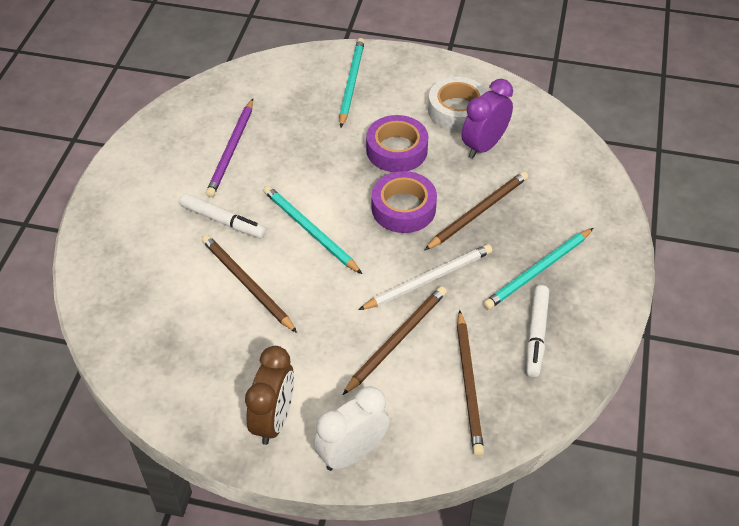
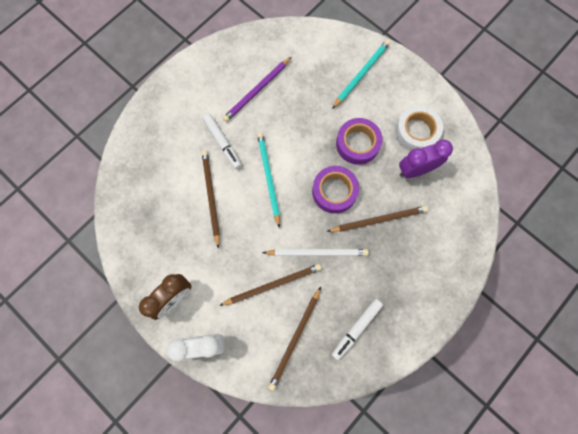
camera: 30 degrees right, 25 degrees up
(538, 271) = (387, 284): turquoise pencil -> none

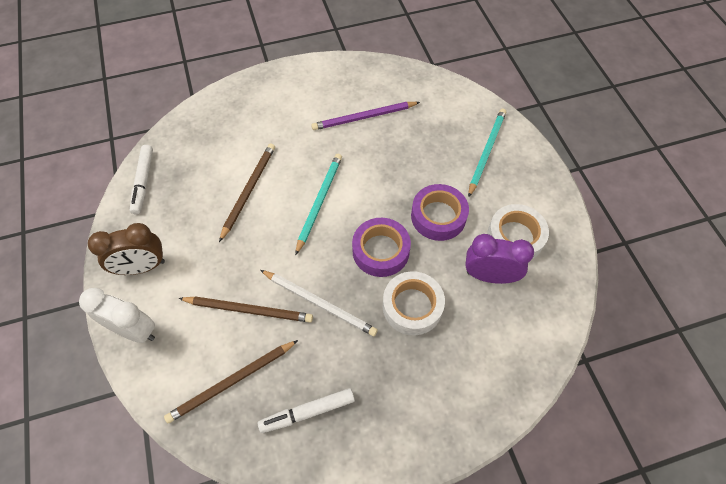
camera: 30 degrees right, 15 degrees down
(222, 143) = (296, 148): white marker -> white marker (143, 182)
(361, 74) = (486, 151): turquoise pencil -> turquoise pencil turned 45 degrees counterclockwise
(379, 219) = (412, 306): brown pencil -> white tape

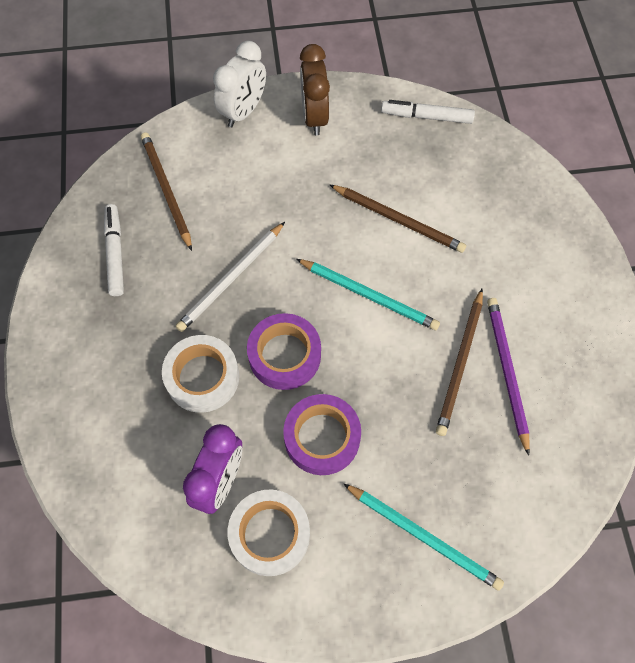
camera: 100 degrees right, 5 degrees up
(249, 310) = (240, 210): brown pencil -> brown pencil (460, 364)

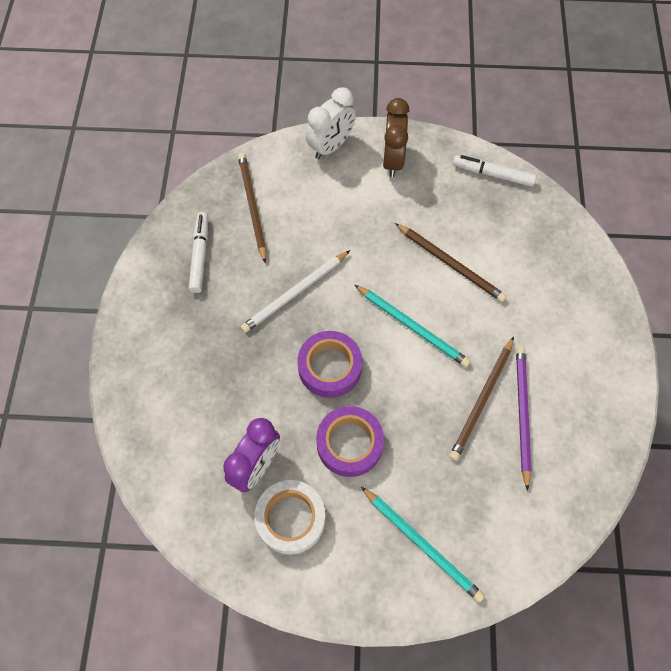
camera: 10 degrees right, 0 degrees up
(202, 377) = (256, 375): white tape -> none

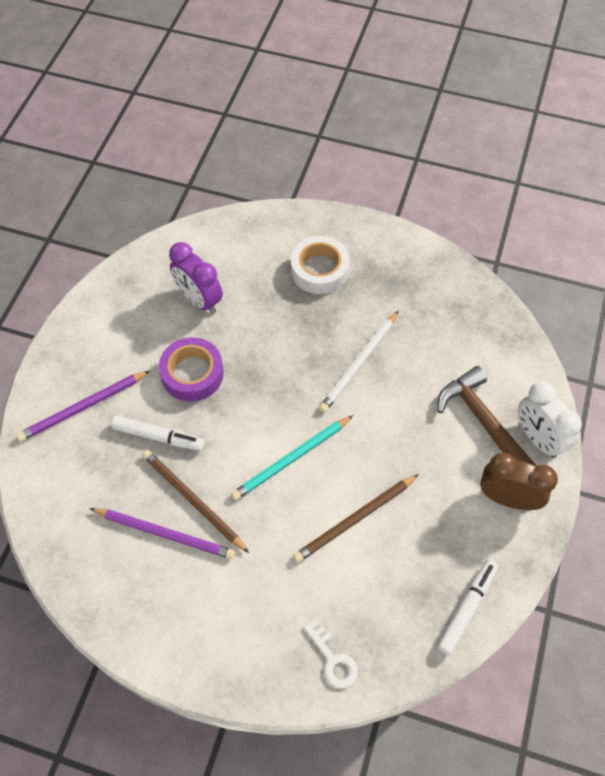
camera: 105 degrees right, 5 degrees down
(200, 255) = (422, 293): white marker -> white marker (158, 437)
(252, 206) = (470, 347): brown pencil -> none
(291, 518) = (145, 315): white tape -> white tape (319, 270)
(295, 293) = (359, 363): white pencil -> white pencil turned 120 degrees counterclockwise
(326, 187) = (482, 421): none -> brown hammer
(330, 367) = (271, 375): purple tape -> none
(422, 544) = (82, 407): turquoise pencil -> purple pencil
(570, 255) = (333, 659): none -> white key

